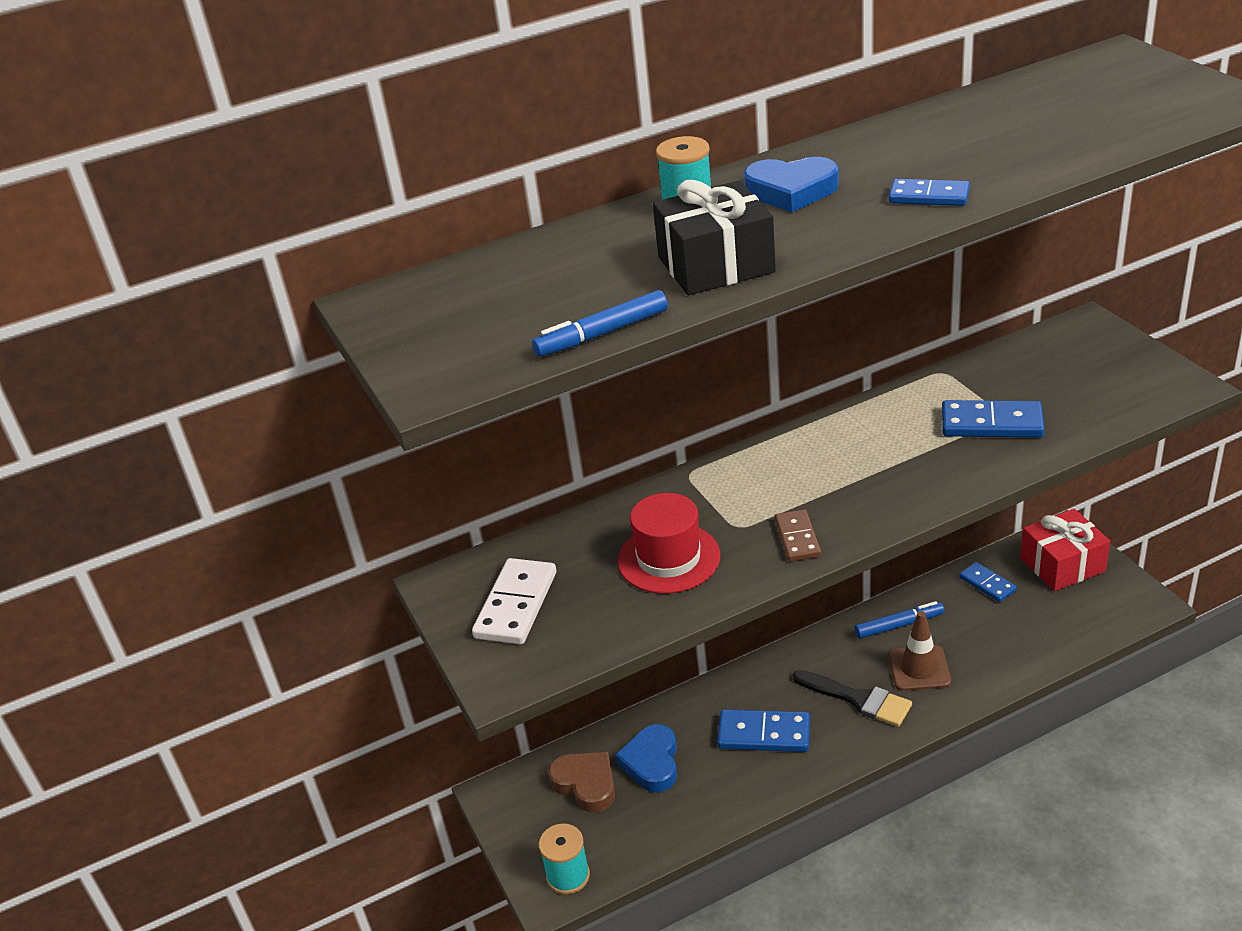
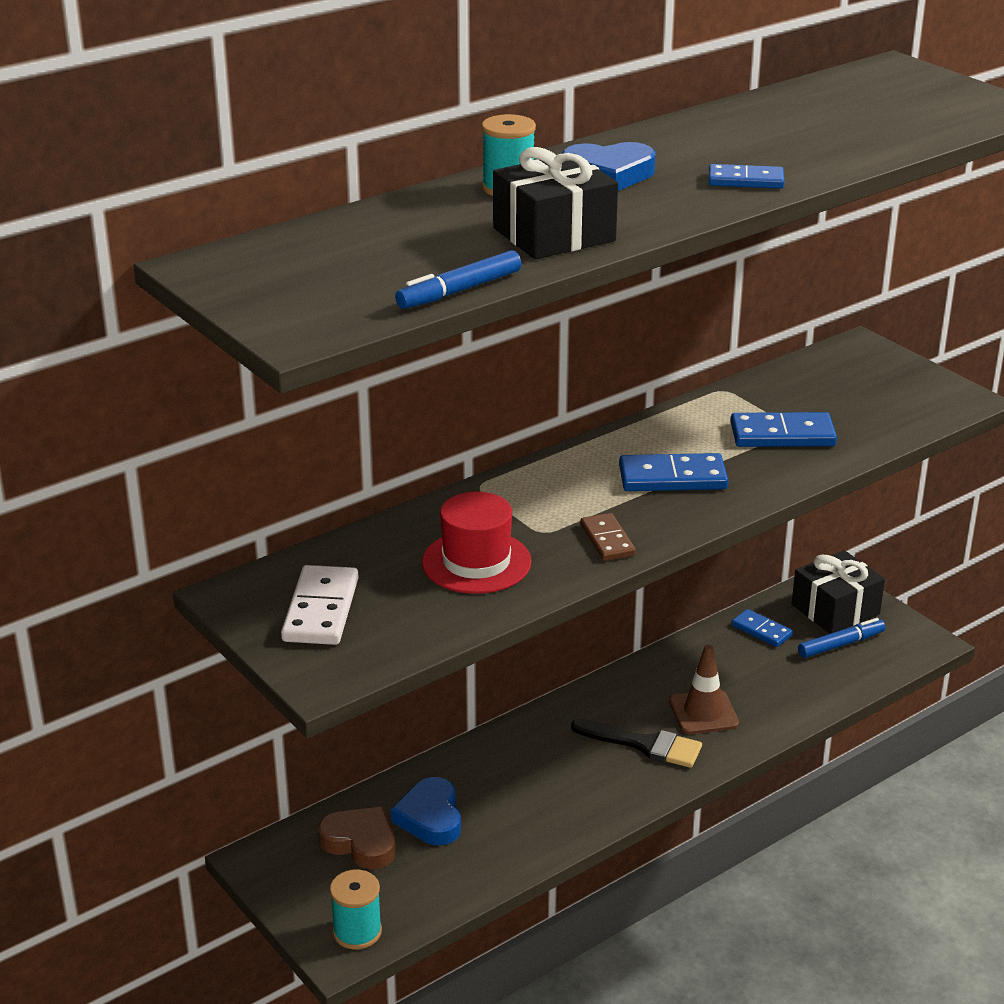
camera: 15 degrees left, 5 degrees down
(764, 734) = (549, 783): blue domino -> blue domino (672, 478)
(899, 625) = (675, 673): blue marker -> blue marker (840, 644)
(1062, 564) = (835, 609): red gift -> black gift

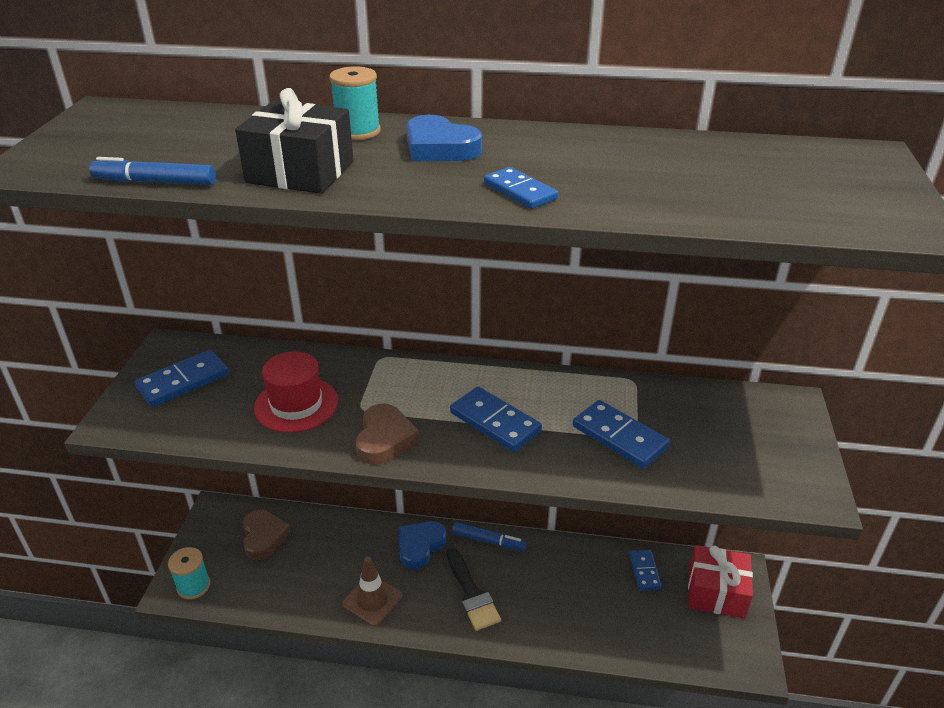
camera: 45 degrees right, 5 degrees up
(320, 610) = (183, 381): white domino -> blue domino
(430, 817) = (311, 549): blue heart -> blue heart (420, 546)
(607, 540) = (384, 439): brown domino -> brown heart
(703, 712) = (533, 600): brown traffic cone -> brown traffic cone (372, 600)
(835, 609) = (716, 592): black gift -> red gift
(840, 644) = (686, 620): blue marker -> blue marker (488, 540)

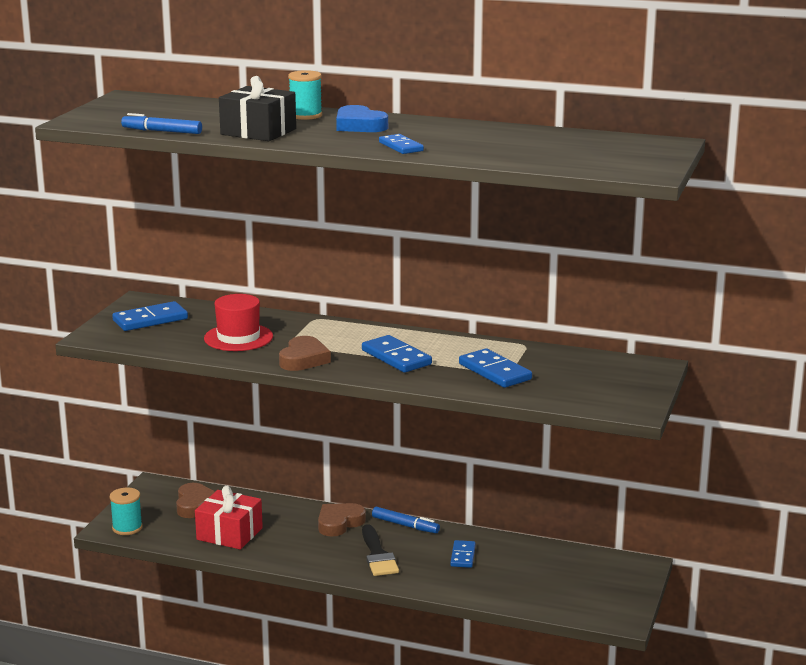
camera: 10 degrees right, 15 degrees down
(372, 600) = (285, 550): brown traffic cone -> none
(420, 546) = (339, 523): blue heart -> brown heart
(644, 571) = (548, 557): blue domino -> blue domino (463, 556)
(716, 592) = (611, 575): red gift -> red gift (229, 534)

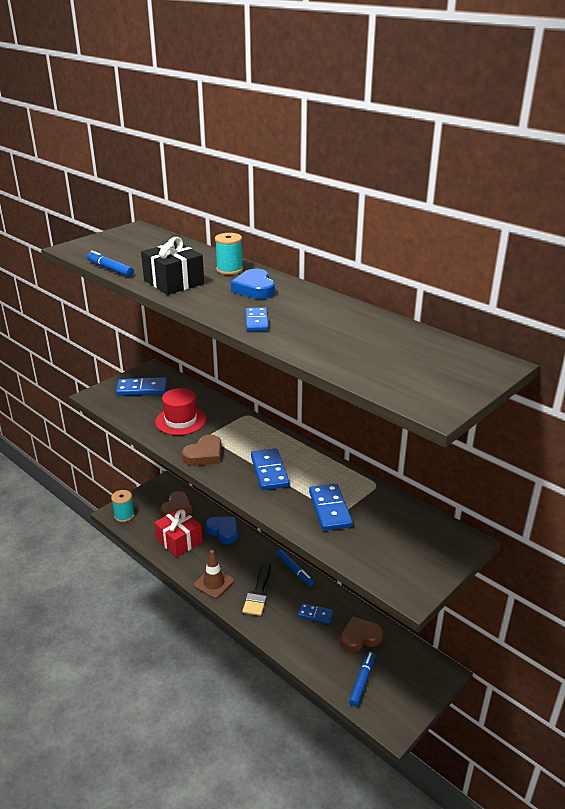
camera: 25 degrees right, 10 degrees up
(281, 512) = (223, 531): none -> blue heart
(313, 560) = (214, 583): none -> brown traffic cone
(339, 523) = (253, 554): brown heart -> brown heart (359, 637)
(463, 556) = (315, 614): blue domino -> blue domino turned 75 degrees clockwise
(560, 595) = (362, 681): none -> blue marker

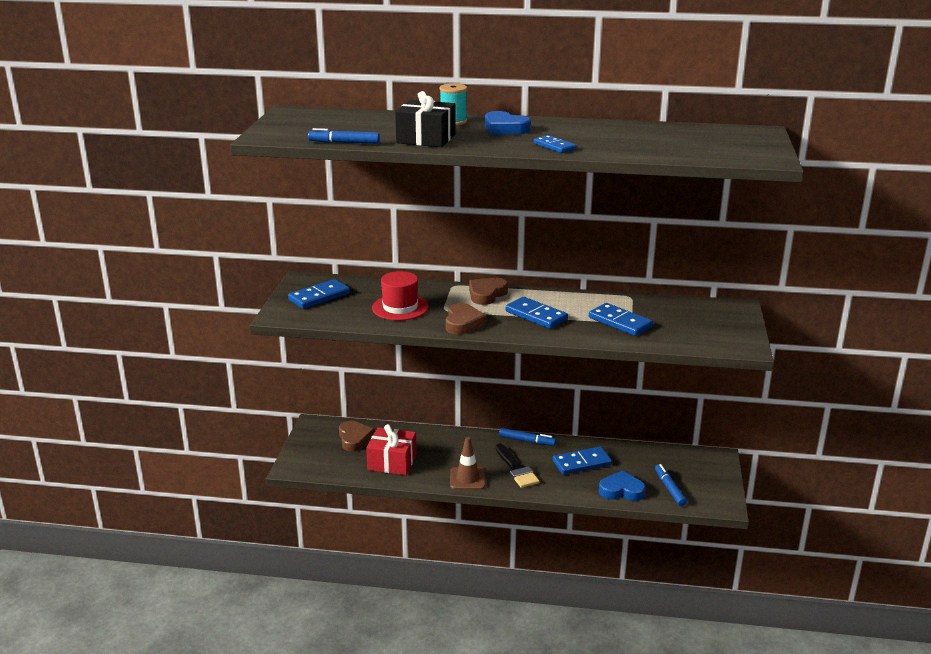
camera: 35 degrees left, 5 degrees down
(124, 515) = (307, 465): turquoise spool -> none
(223, 531) = (425, 439): blue heart -> blue heart (621, 490)
(315, 614) = (582, 463): blue domino -> blue domino, size x1.57
(359, 637) = (634, 462): brown heart -> brown heart (486, 294)

